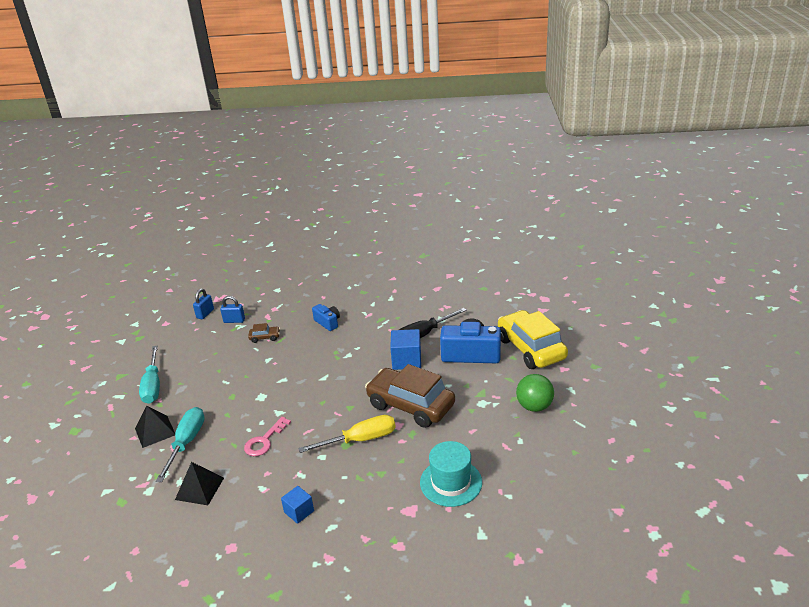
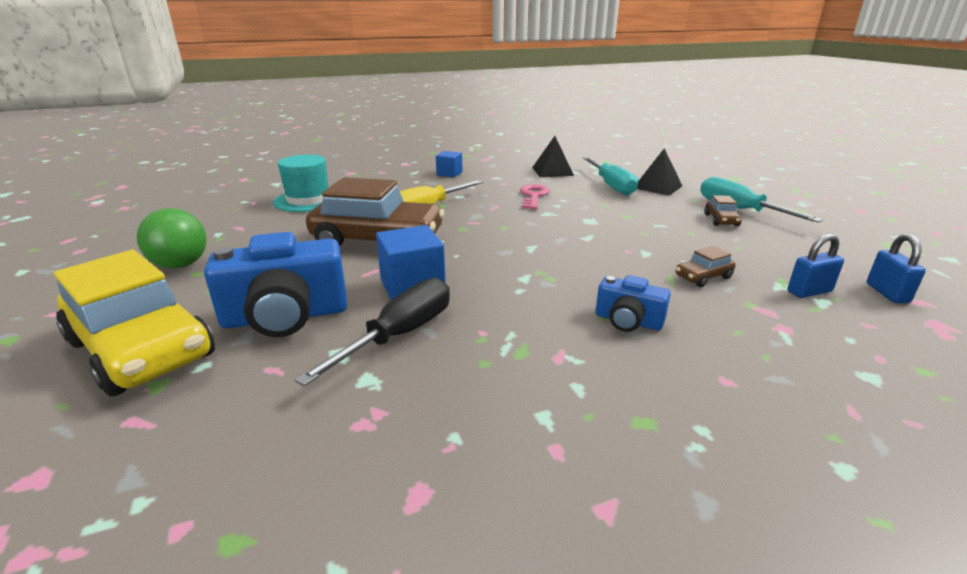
camera: 155 degrees right, 5 degrees down
(183, 377) = (721, 220): none -> brown car

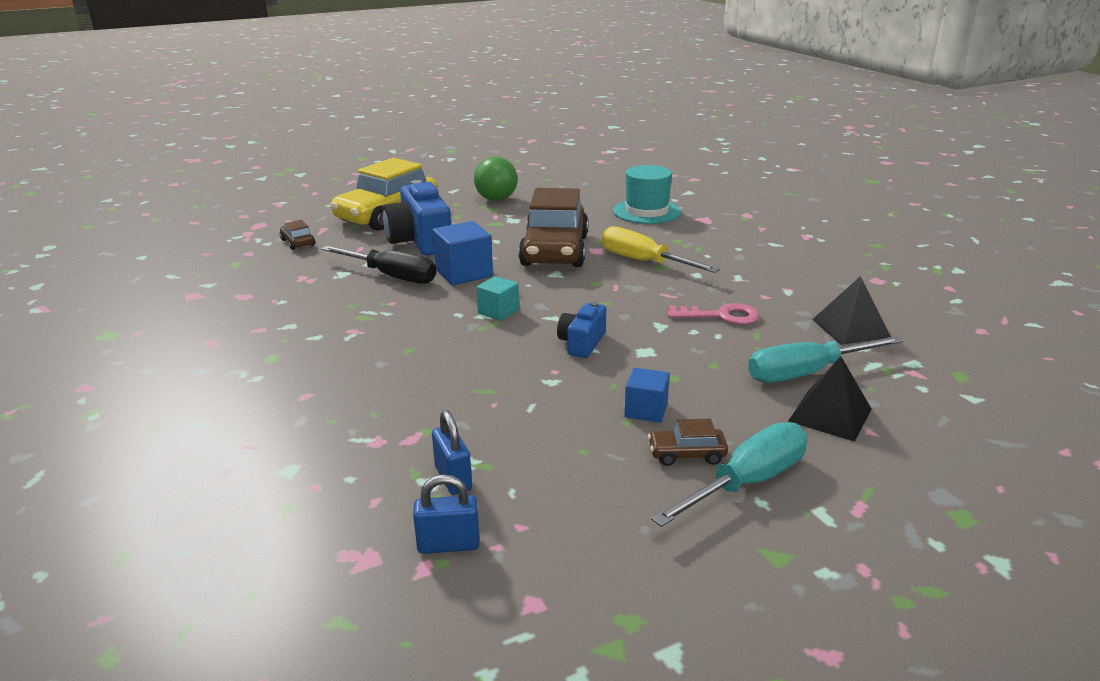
camera: 85 degrees right, 0 degrees up
(449, 173) = (783, 262): blue cube -> blue cube (646, 410)
(516, 270) = (498, 311): none -> turquoise cube
(628, 321) = (400, 360): blue camera -> blue camera (582, 343)
(703, 277) = (489, 410): brown car -> brown car (297, 242)

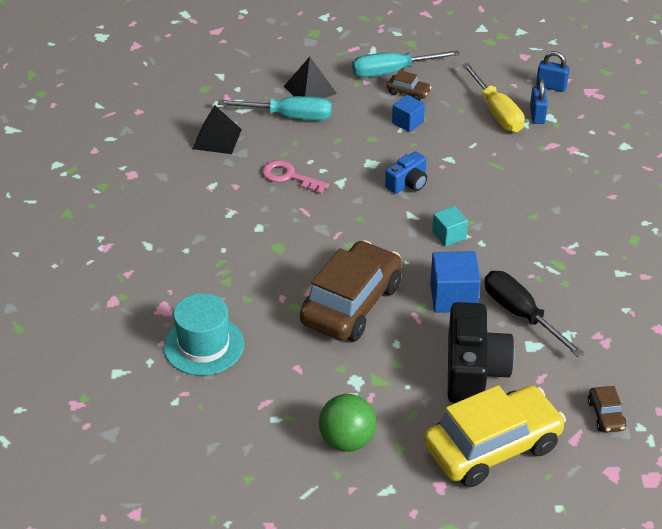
camera: 155 degrees left, 15 degrees up
(420, 241) = (473, 370): blue camera -> black camera
(643, 262) = (286, 259): yellow screwdriver -> yellow screwdriver (497, 112)

